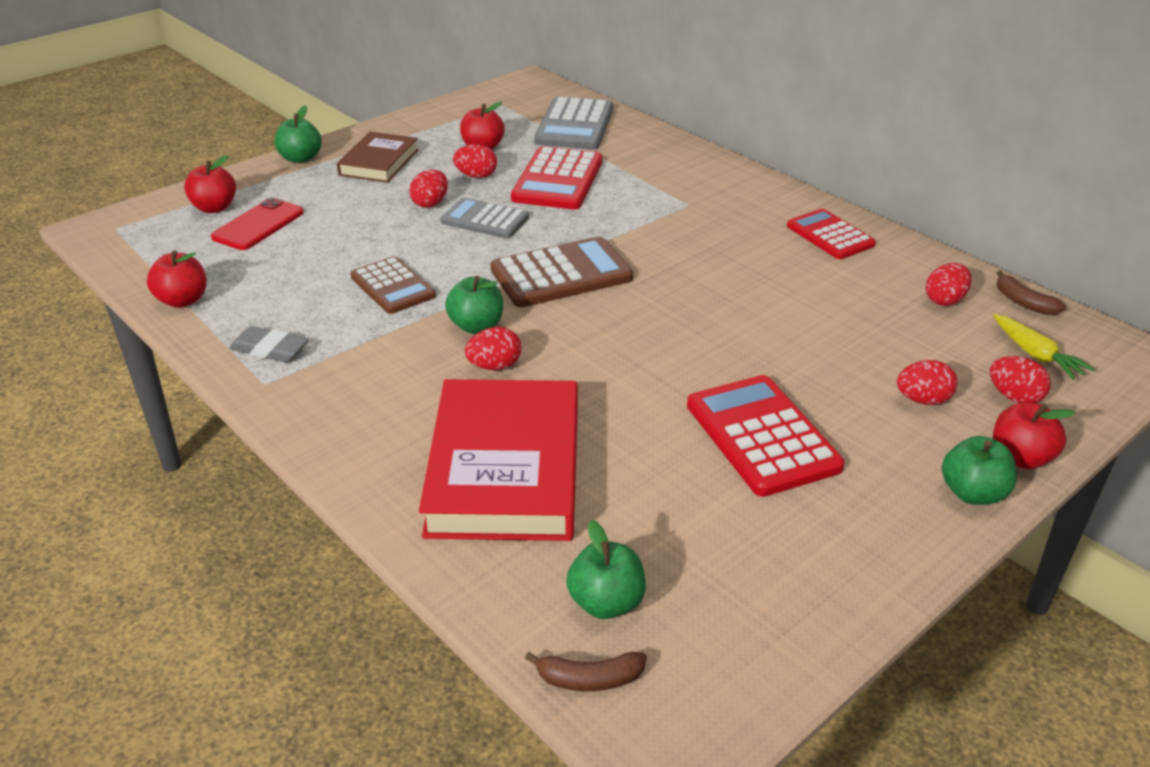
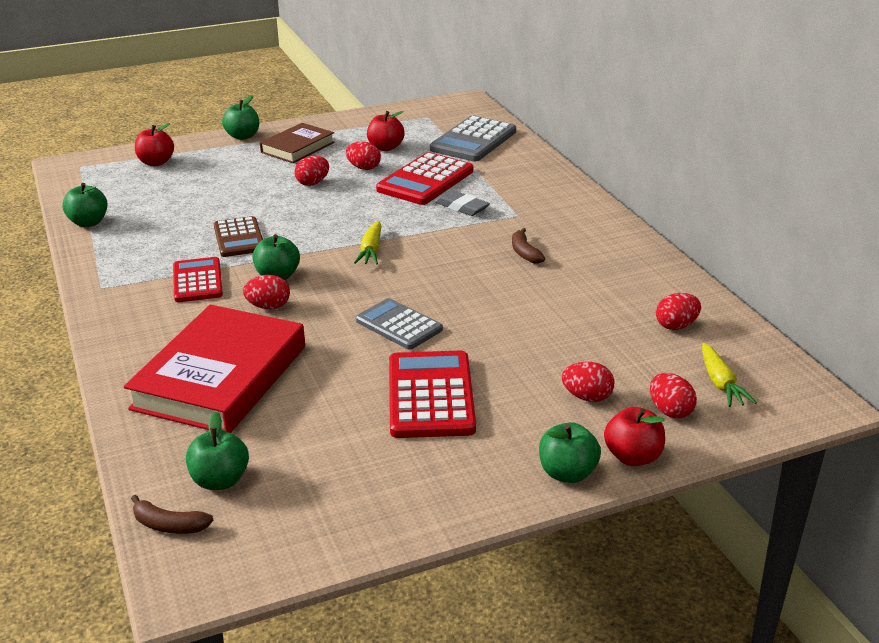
camera: 20 degrees right, 5 degrees down
(183, 300) = (88, 222): red apple -> green apple
(258, 225) = (177, 179): red phone -> none
(269, 349) = (121, 266): grey eraser -> grey eraser (462, 207)
(485, 220) = (344, 201): grey calculator -> grey calculator (399, 325)
(561, 274) = (371, 250): brown calculator -> yellow carrot
(830, 235) = (618, 258): red calculator -> red calculator (197, 281)
(1023, 302) = (747, 340): brown banana -> brown banana (524, 253)

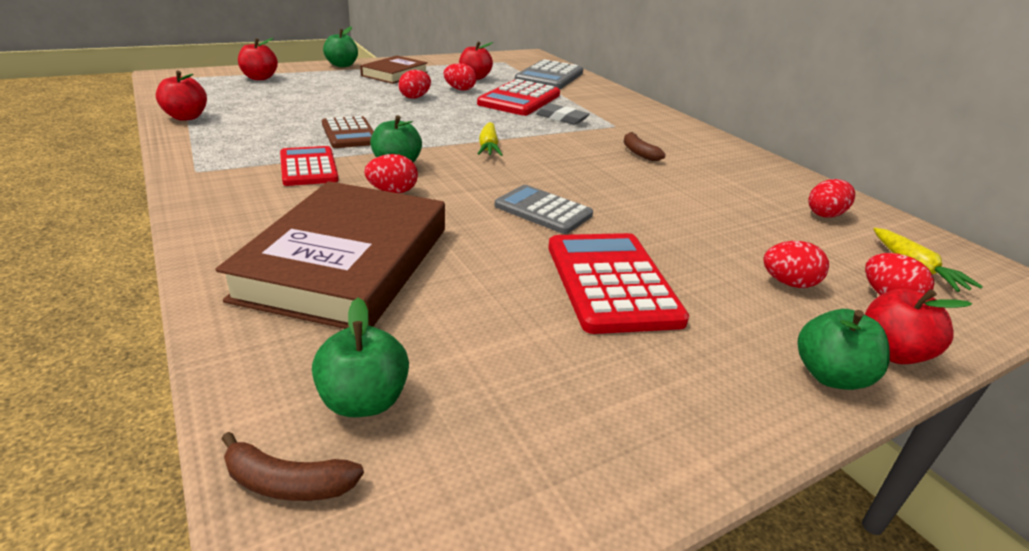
camera: 10 degrees left, 0 degrees up
(88, 222) = (186, 117): green apple -> red apple
(220, 377) = (346, 262): red book -> brown book

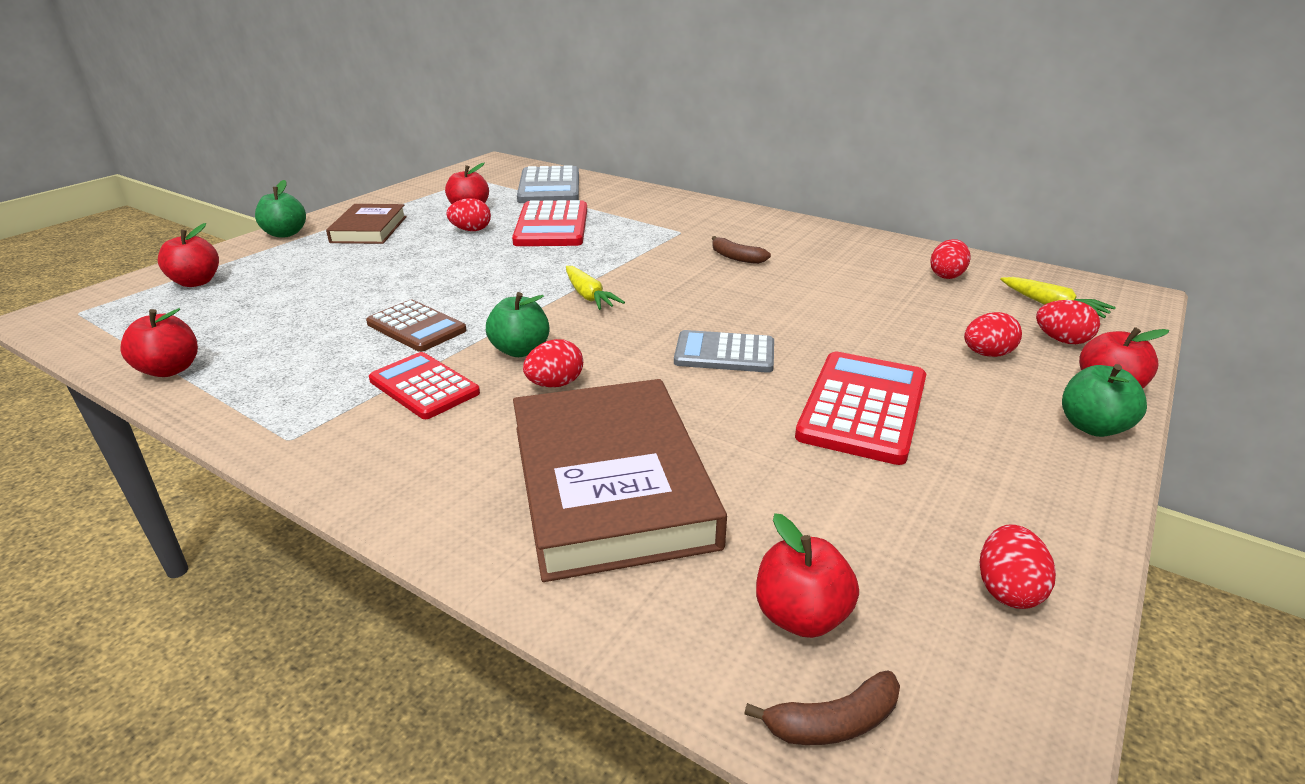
camera: 25 degrees left, 0 degrees up
(364, 401) = (801, 616): green apple -> red apple
(415, 97) = (433, 255): red egg -> red egg (1007, 589)
(561, 118) = (621, 238): grey eraser -> none
(611, 282) = (862, 407): red calculator -> red calculator turned 60 degrees clockwise

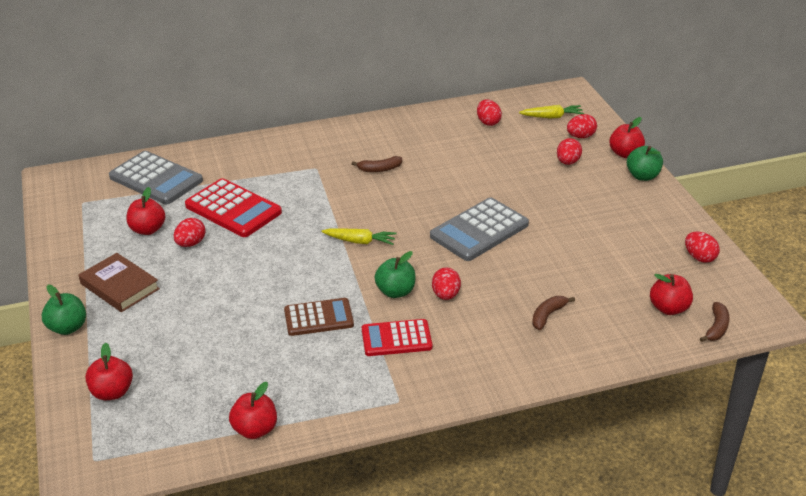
camera: 50 degrees left, 5 degrees up
(610, 484) = (548, 315): brown book -> brown banana
(724, 353) = (479, 230): grey calculator -> grey calculator, size x1.50
(862, 407) = (568, 220): red calculator -> none

